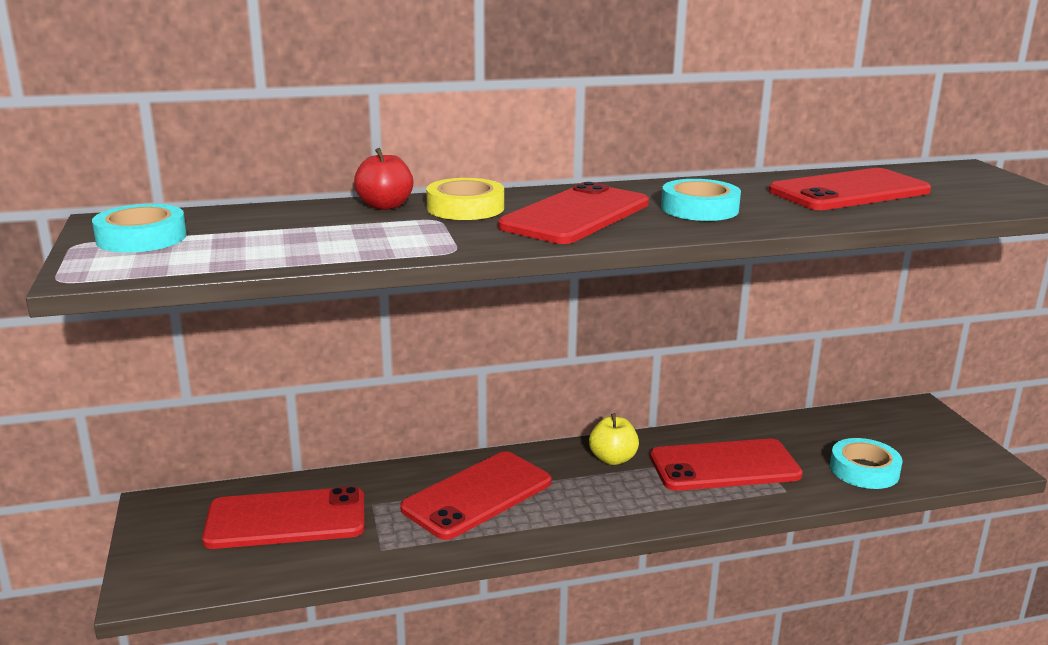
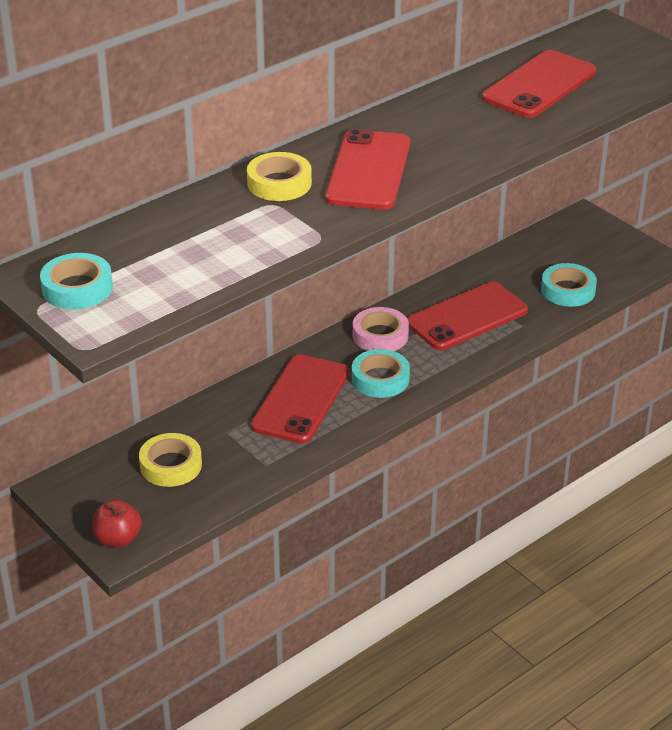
camera: 25 degrees left, 15 degrees up
(286, 519) = (171, 465): red phone -> yellow tape
(385, 206) = (215, 197): red apple -> red apple (118, 539)
(613, 459) = (380, 335): yellow apple -> pink tape
(699, 209) = (449, 138): turquoise tape -> turquoise tape (380, 379)

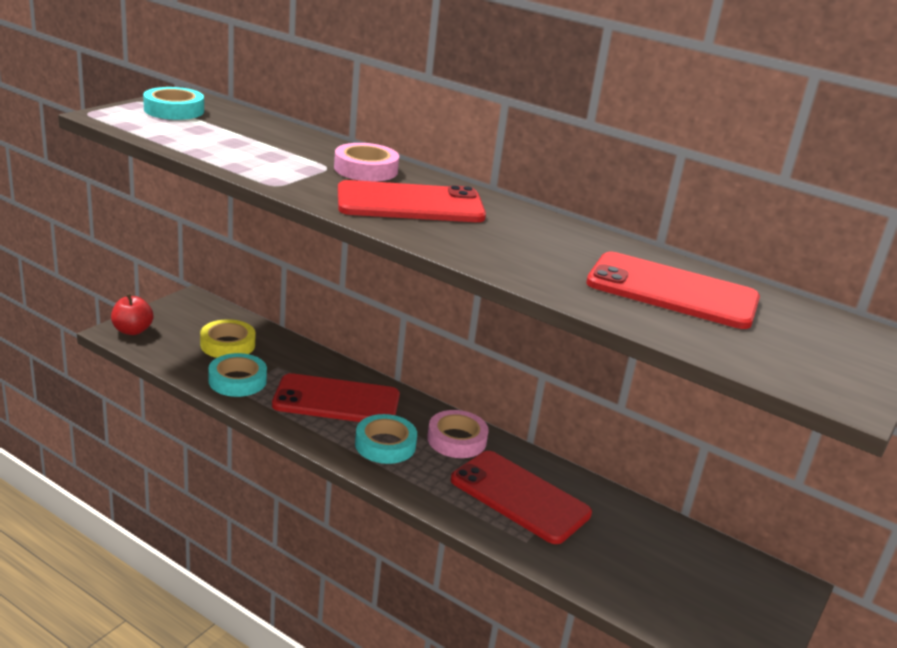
camera: 70 degrees right, 10 degrees down
(279, 183) = (366, 169): yellow tape -> pink tape
(568, 290) = (619, 578): turquoise tape -> turquoise tape (237, 380)

